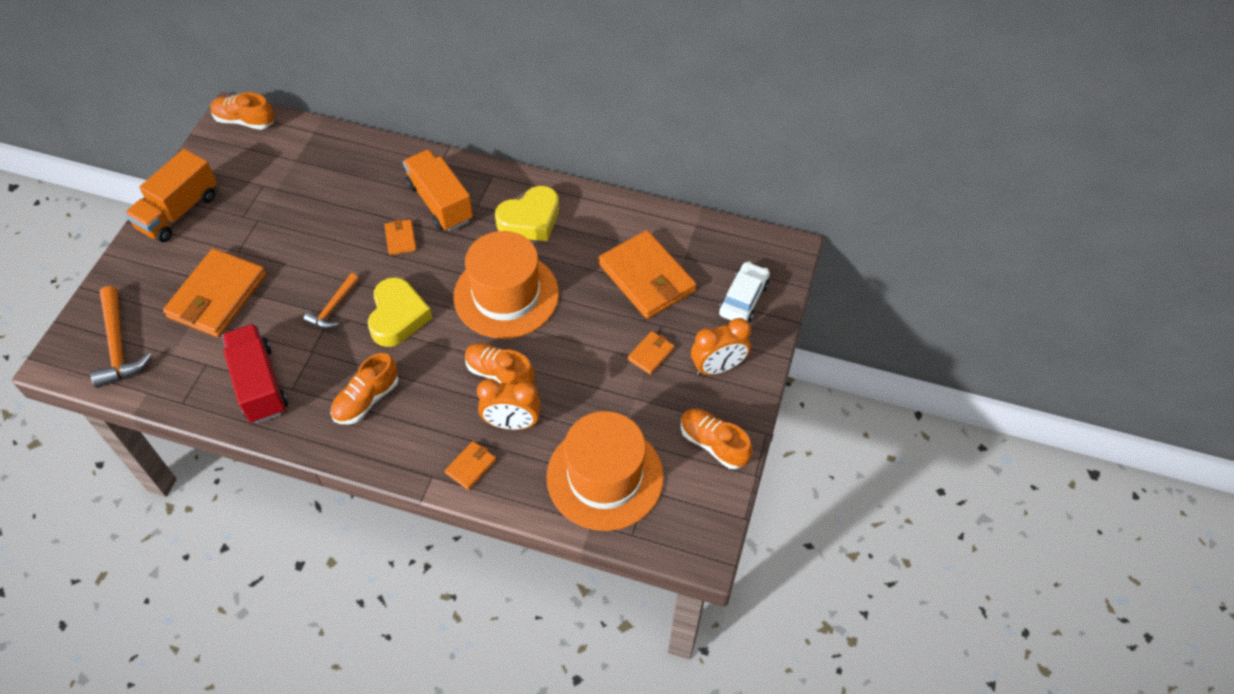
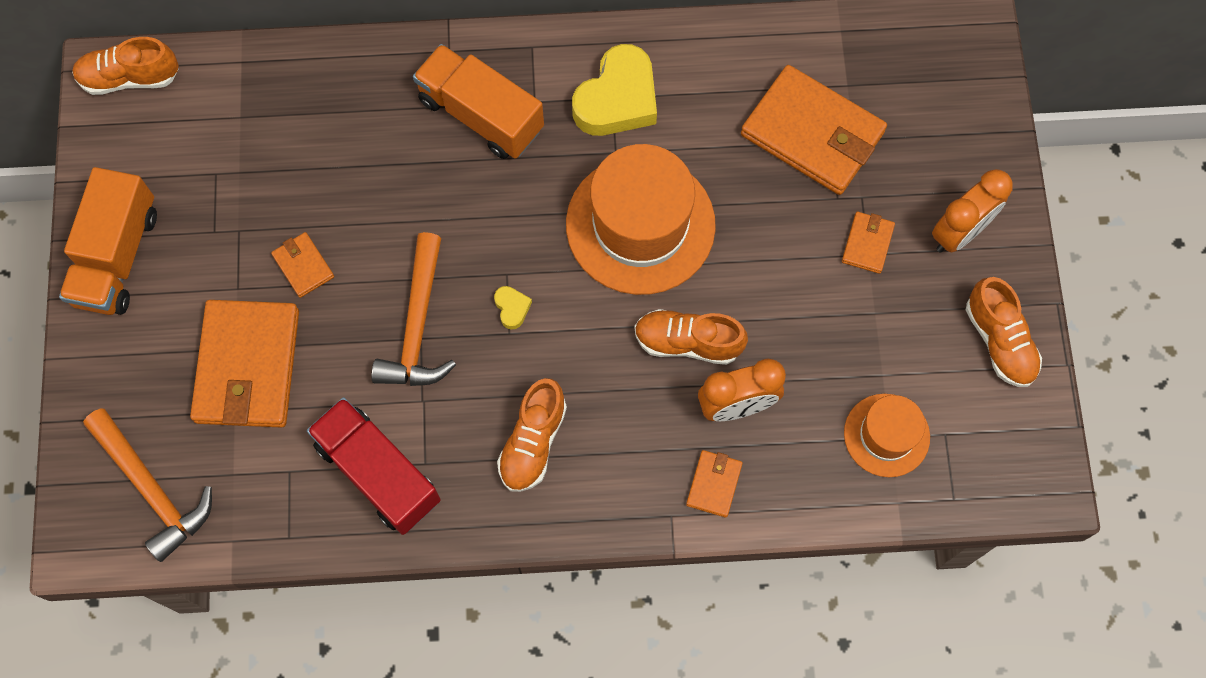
camera: 20 degrees left, 15 degrees up
(333, 308) = (417, 326): orange hammer -> orange hammer, size x1.62
(398, 316) = (512, 308): yellow heart -> yellow heart, size x0.42
(400, 238) = (455, 189): orange wallet -> orange wallet (303, 266)
(605, 476) = (886, 435): orange hat -> orange hat, size x0.55
(713, 444) = (999, 341): orange shoe -> orange shoe turned 135 degrees counterclockwise
(743, 299) = (949, 121): white car -> none

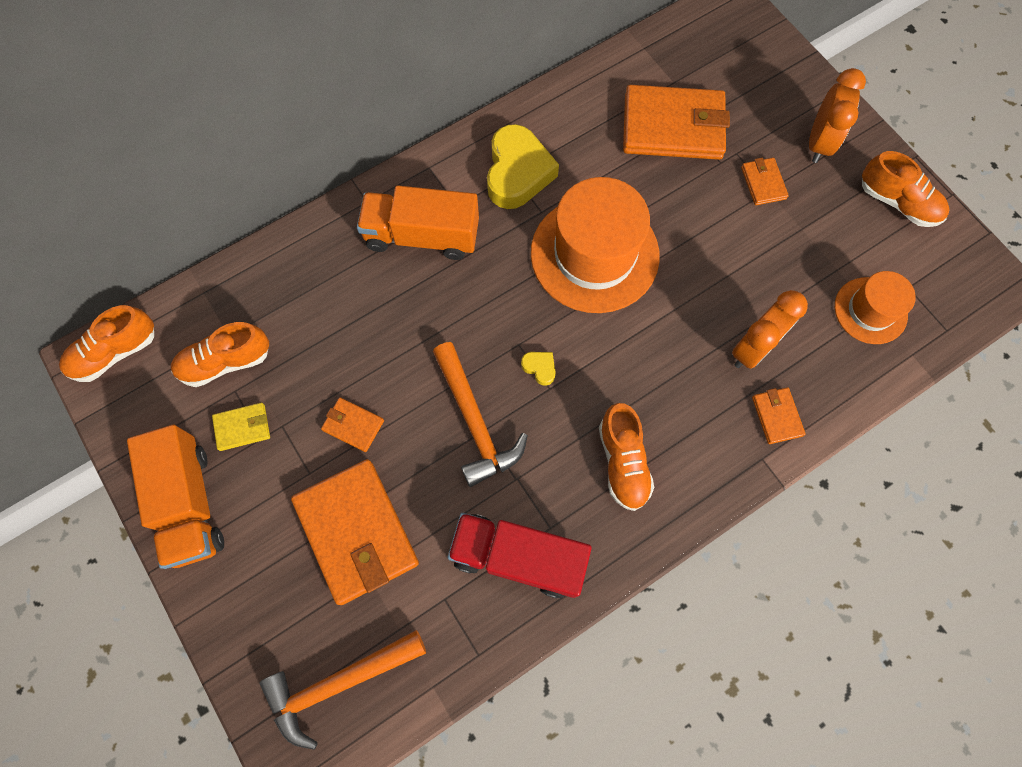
camera: 30 degrees left, 0 degrees up
(152, 489) = (337, 683): orange hammer -> orange hammer turned 135 degrees clockwise
(203, 212) = (242, 427): none -> yellow wallet
(688, 342) = (686, 321): orange shoe -> orange shoe (225, 362)

